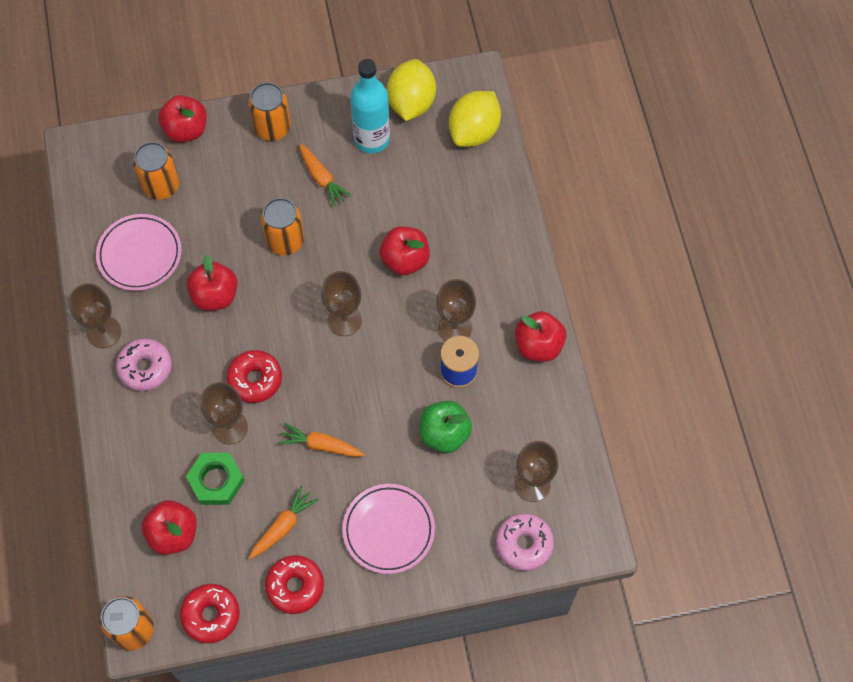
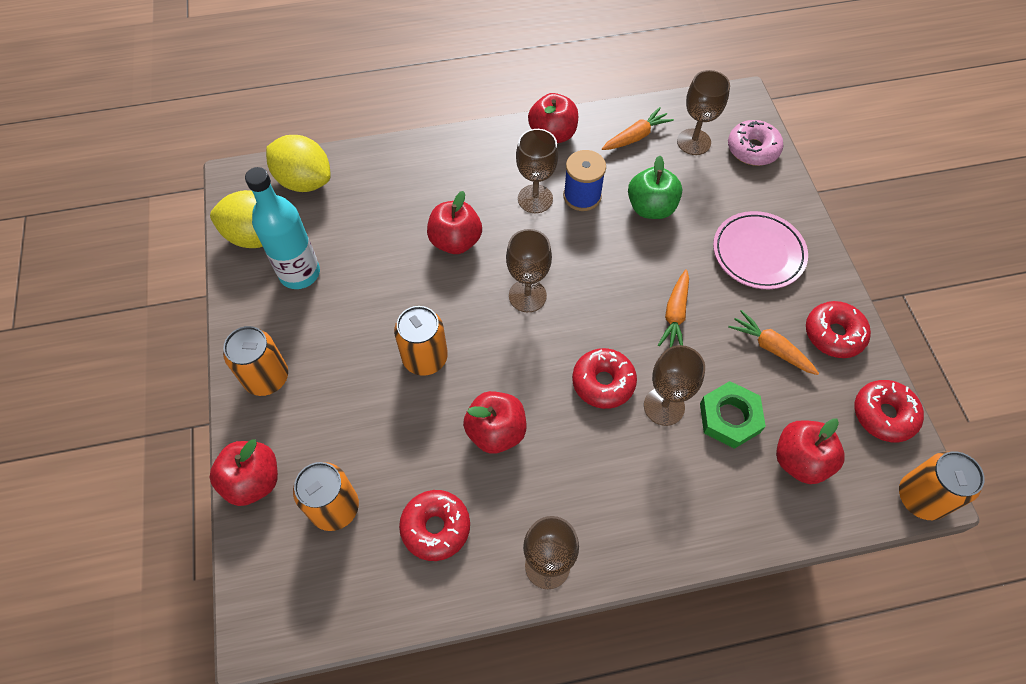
camera: 90 degrees left, 5 degrees down
(140, 255) = (436, 527): pink plate -> red donut
(145, 368) = (595, 508): pink donut -> none
(322, 178) = (345, 322): orange carrot -> orange carrot (636, 136)

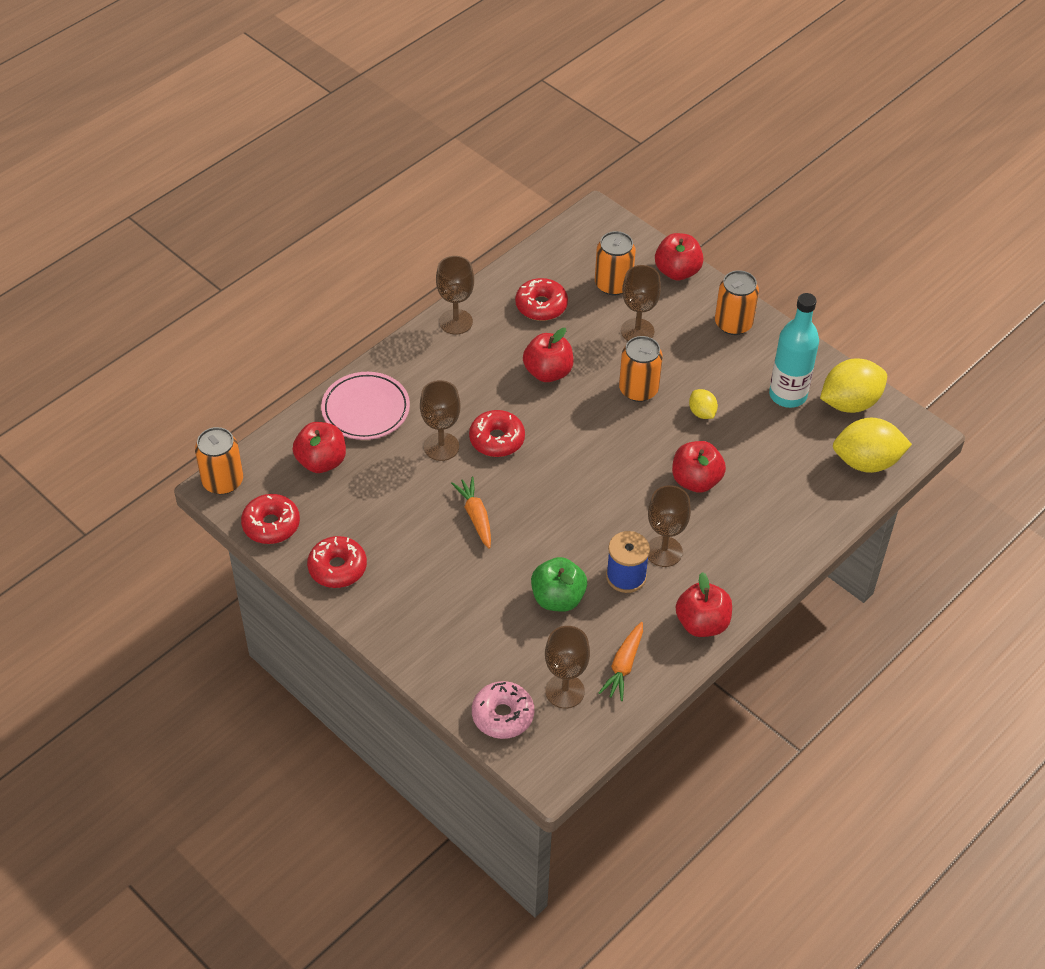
camera: 145 degrees right, 10 degrees down
(390, 300) = (702, 413): none -> yellow lemon
(527, 296) = (602, 470): brown goblet -> brown goblet (637, 331)
(729, 418) = (388, 464): green nut -> none
(758, 253) = (437, 606): pink plate -> pink plate (365, 409)
(770, 347) = (384, 530): orange carrot -> none

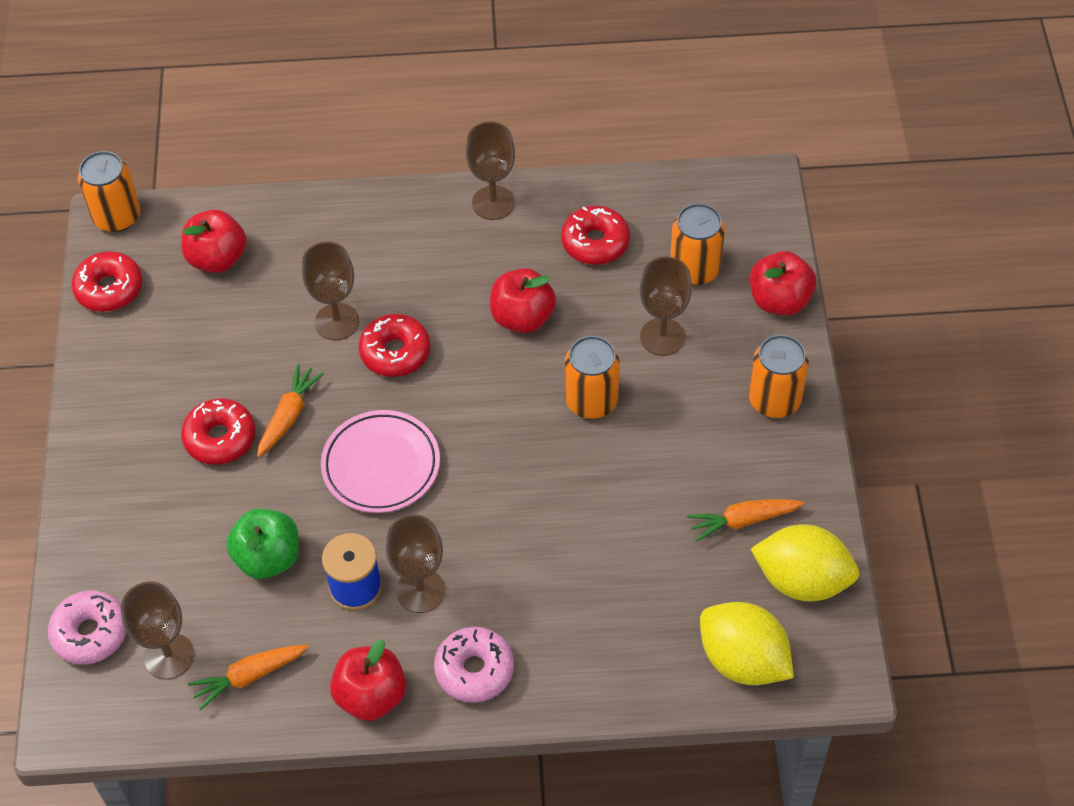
camera: 45 degrees right, 5 degrees up
(337, 568) = (116, 373): red donut -> red donut (220, 438)
(365, 409) = (312, 235): pink plate -> pink plate (381, 465)
(696, 481) = (538, 541): red apple -> none
(702, 413) = (628, 473): yellow lemon -> none
(740, 569) = (474, 670): none -> pink donut
(787, 395) = (742, 521): turquoise bottle -> orange carrot

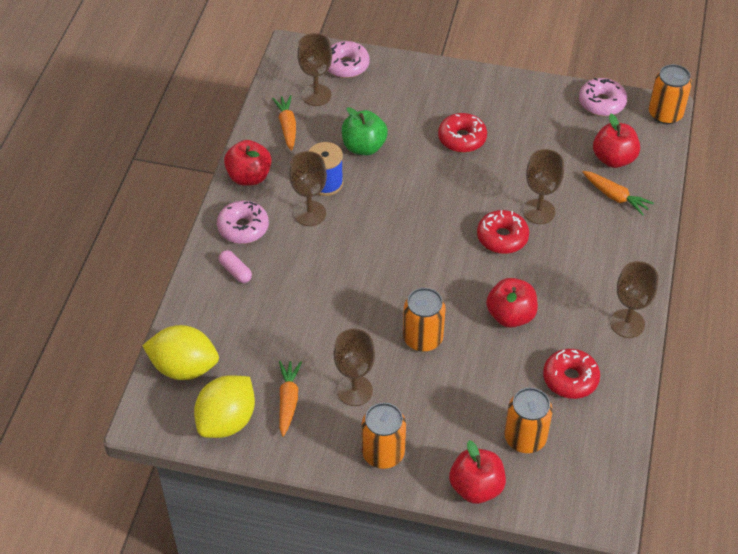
camera: 105 degrees right, 5 degrees down
(109, 289) = (601, 103): red donut -> pink donut
(289, 415) = (468, 174): orange carrot -> orange carrot (615, 197)
(381, 465) = (411, 212): pink plate -> none
(558, 653) = (235, 271): none -> pink capsule
(662, 337) = (465, 397): brown goblet -> brown goblet (354, 390)
(743, 660) = (184, 367): yellow lemon -> yellow lemon turned 45 degrees clockwise

